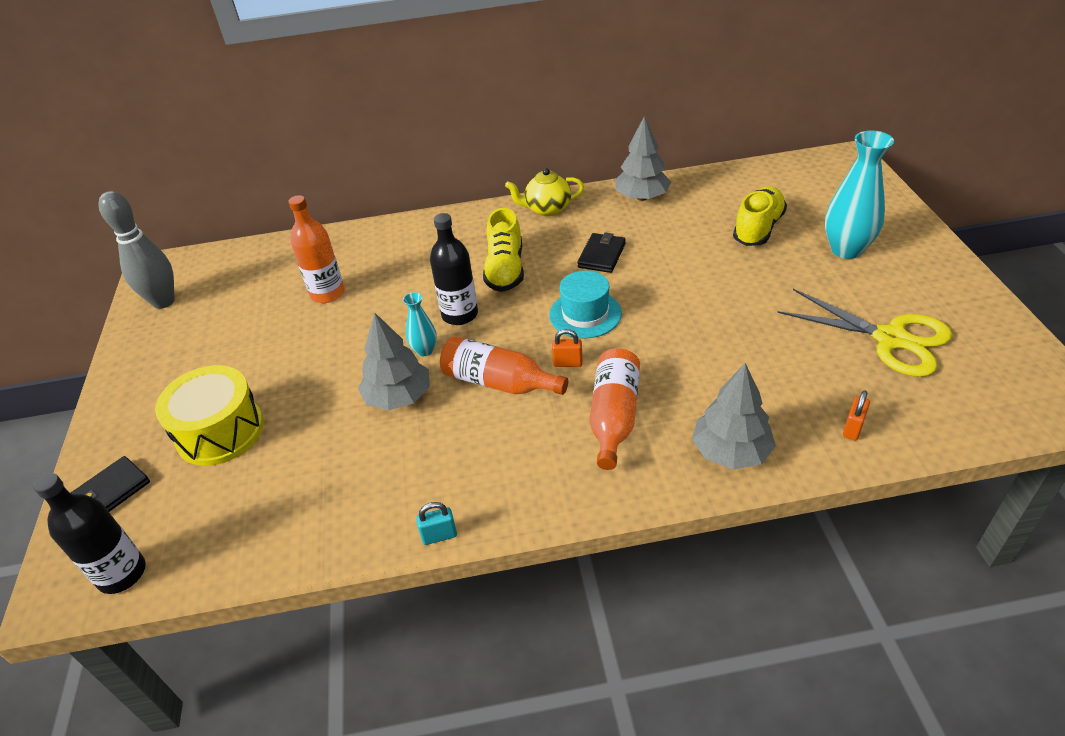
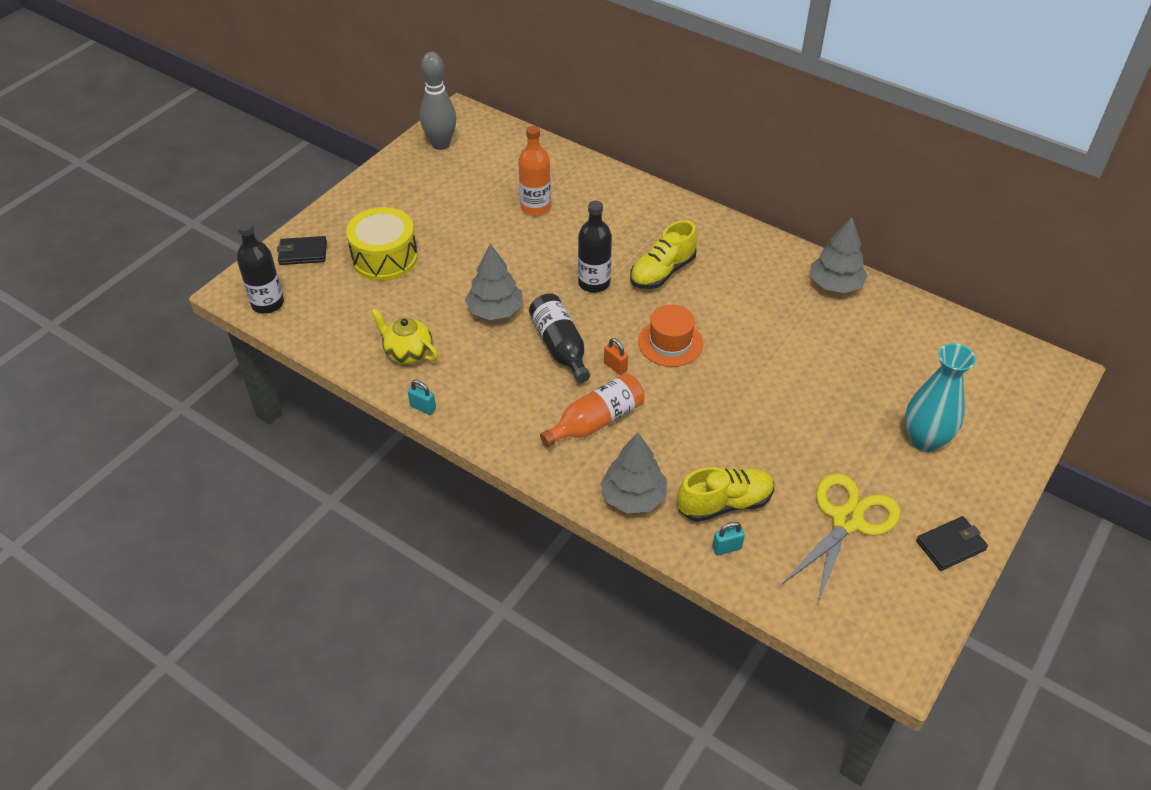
camera: 40 degrees right, 5 degrees up
(424, 350) = (544, 292): turquoise vase -> none
(499, 382) = (560, 346): orange bottle -> black bottle
(547, 209) = (752, 244): yellow teapot -> yellow teapot (408, 353)
(585, 314) = (670, 343): turquoise hat -> orange hat
(602, 255) = (740, 309): black wallet -> black wallet (951, 545)
(758, 228) = (884, 373): yellow shoe -> yellow shoe (724, 503)
(853, 429) = (727, 548): orange padlock -> turquoise padlock
(890, 339) = (847, 521): yellow scissors -> yellow scissors turned 135 degrees counterclockwise

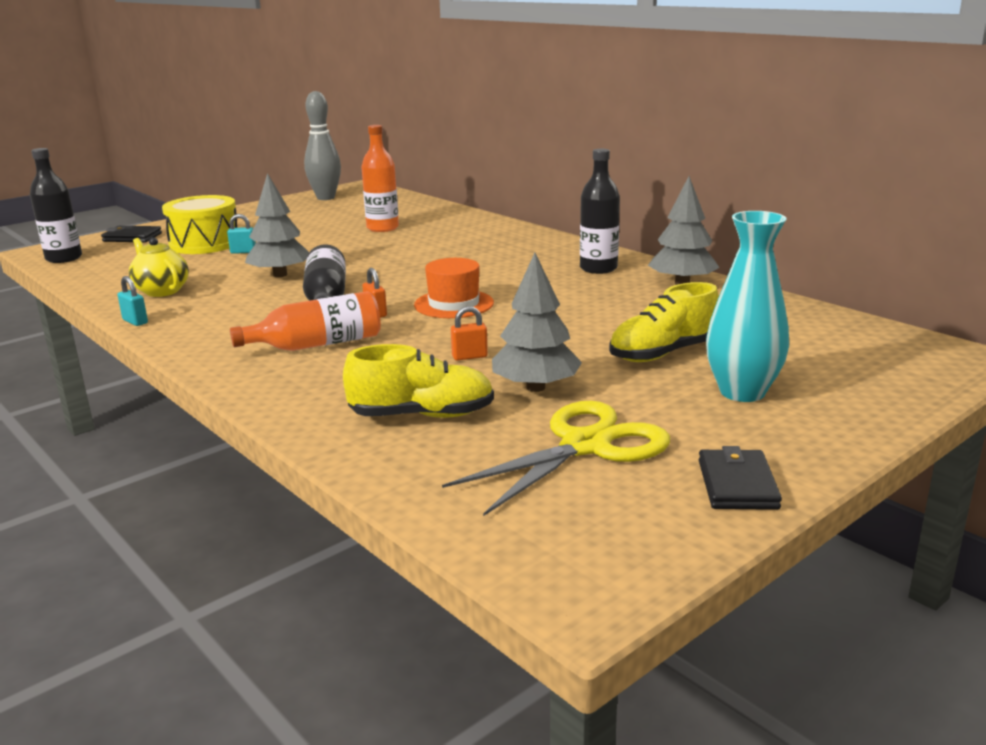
camera: 15 degrees right, 25 degrees down
(594, 283) = (401, 267): black bottle -> black bottle (598, 268)
(633, 497) = (307, 399): grey tree -> grey tree (535, 387)
(662, 272) = (483, 265): yellow shoe -> yellow shoe (663, 353)
(721, 421) = (469, 357): none -> orange padlock
(727, 548) = (393, 451): turquoise padlock -> turquoise padlock (243, 252)
(951, 545) = (737, 484): black wallet -> black wallet turned 75 degrees counterclockwise

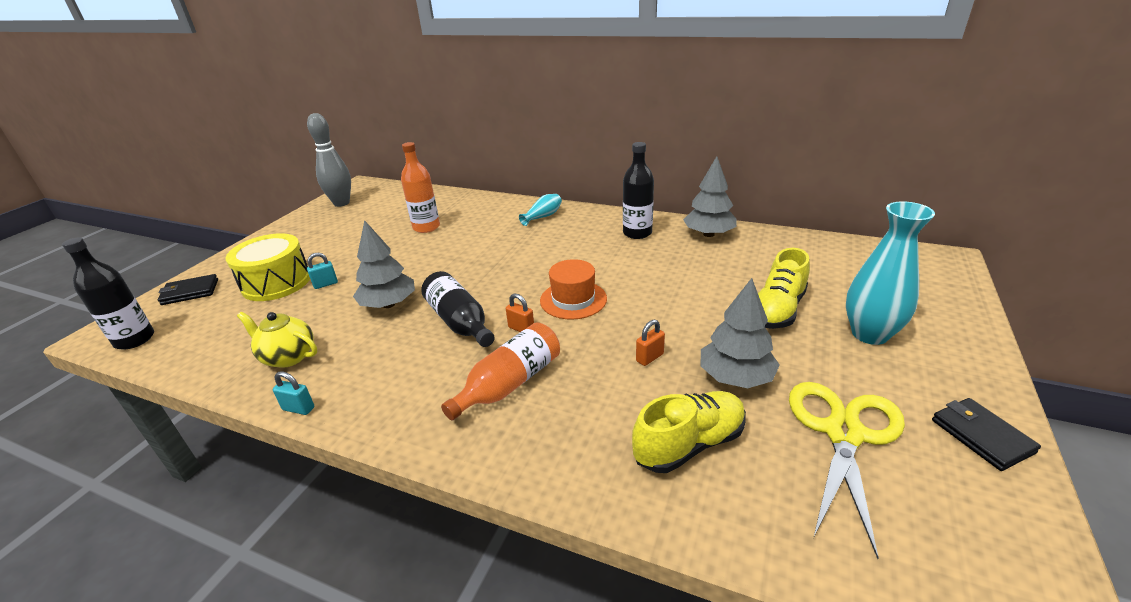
camera: 25 degrees left, 10 degrees up
(513, 239) = (543, 216): none -> turquoise vase

